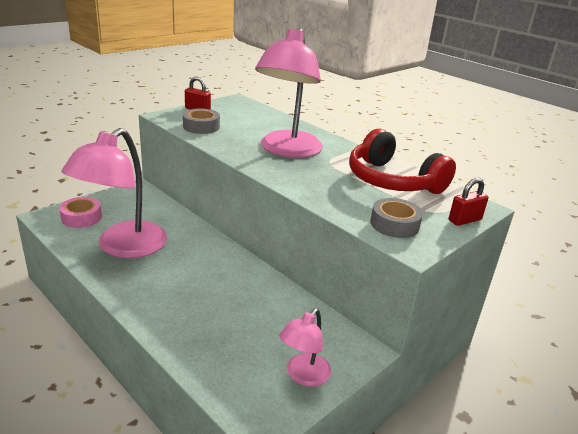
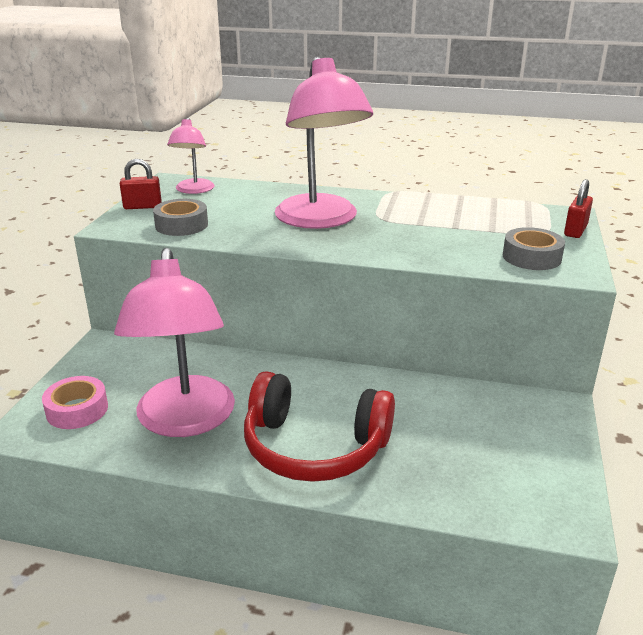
camera: 30 degrees left, 0 degrees up
(303, 376) = (545, 457): pink lamp -> pink lamp (193, 190)
(392, 181) = (464, 216): red headphones -> red headphones (314, 447)

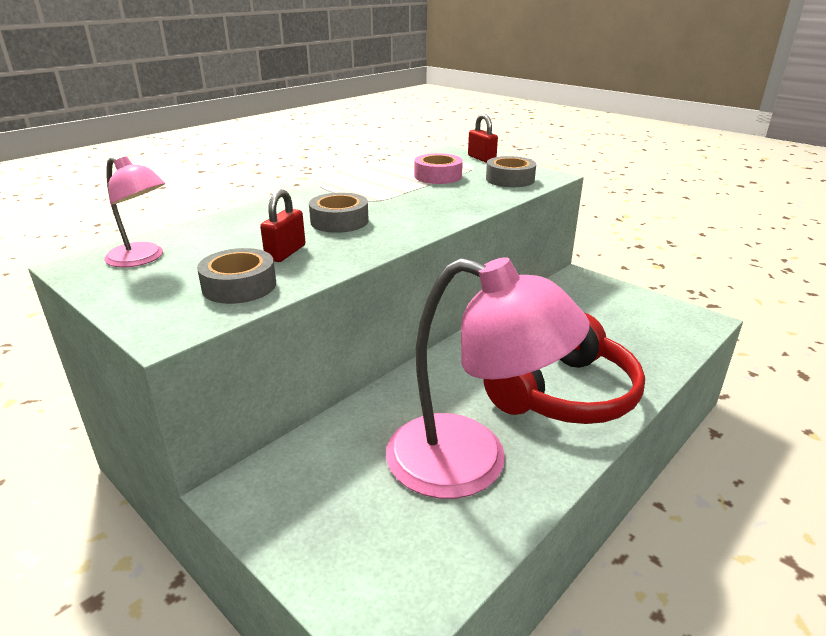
camera: 60 degrees left, 0 degrees up
(77, 410) = (378, 554): pink tape -> pink tape (438, 176)
(142, 206) = (134, 298): red padlock -> red padlock (285, 253)
(321, 220) = (339, 221): pink lamp -> grey tape

